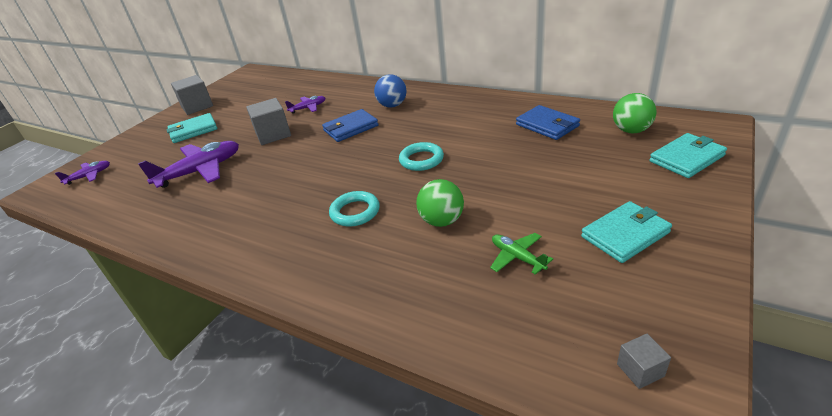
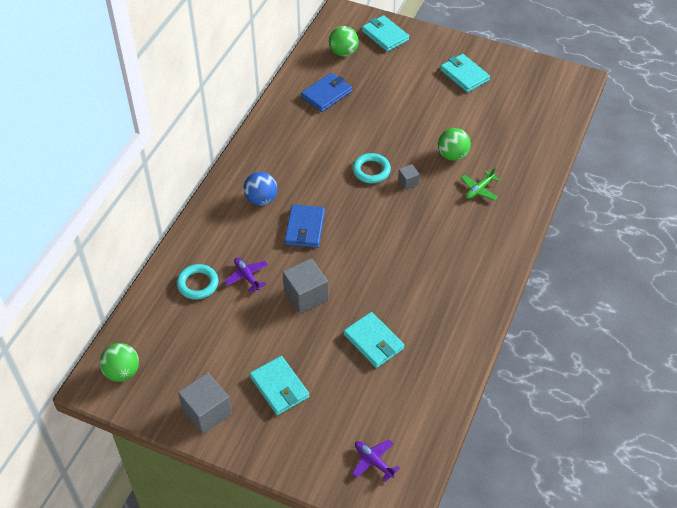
camera: 100 degrees left, 15 degrees up
(200, 171) = (374, 341): purple plane -> turquoise wallet
(251, 77) = (122, 372): none -> green ball
(350, 128) = (305, 228): blue wallet -> blue wallet turned 45 degrees clockwise
(355, 212) = (442, 205): turquoise ring -> turquoise ring (198, 284)
(517, 257) = (487, 120): green plane -> green plane (479, 189)
(640, 370) = (557, 86): grey cube -> grey cube (408, 182)

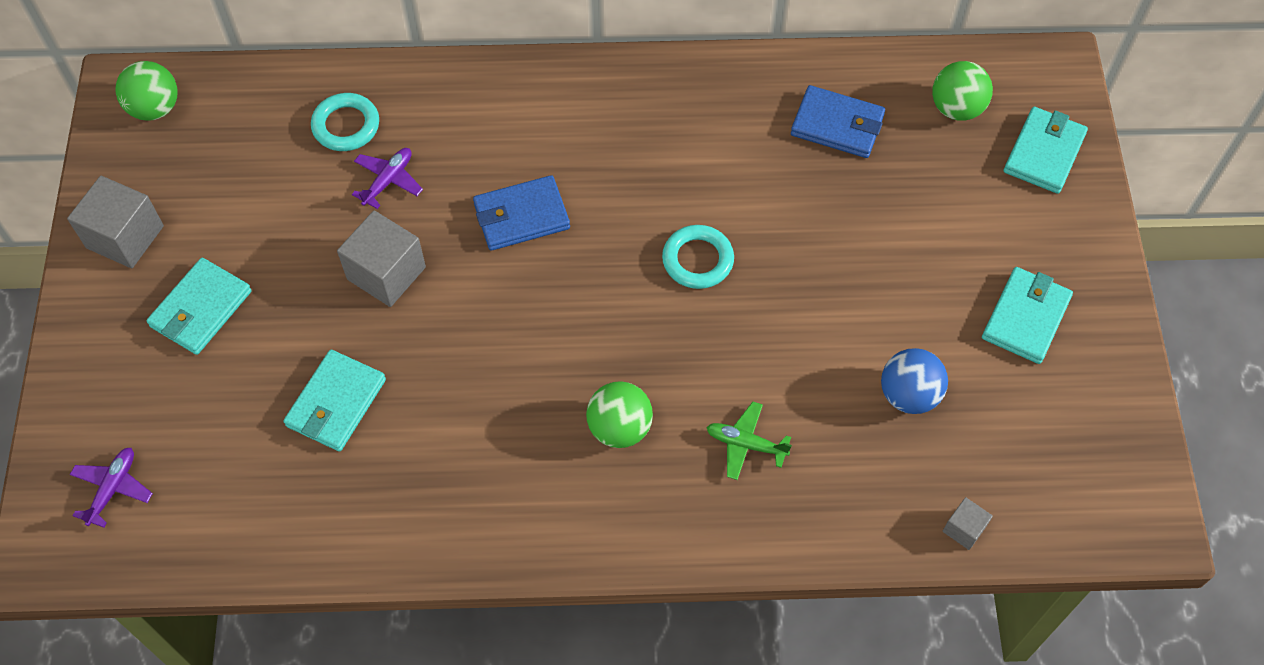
camera: 65 degrees right, 10 degrees up
(261, 199) = (550, 133): blue ball -> blue ball (908, 395)
(408, 182) = (702, 325): grey cube -> grey cube (964, 529)
(452, 155) = (805, 371): green ball -> green ball (619, 428)

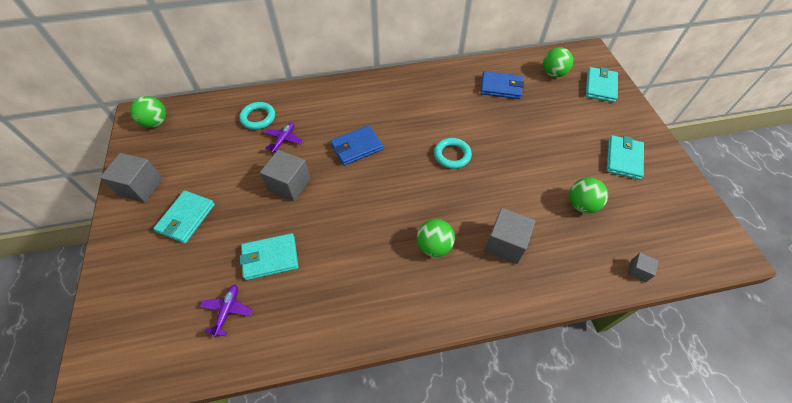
camera: 10 degrees left, 5 degrees down
(113, 489) = (136, 332): purple plane -> purple plane (227, 311)
(336, 403) = (270, 258): turquoise wallet -> turquoise wallet turned 60 degrees clockwise
(746, 444) = (505, 244): green plane -> grey cube
(908, 395) = (581, 205): blue ball -> green ball

